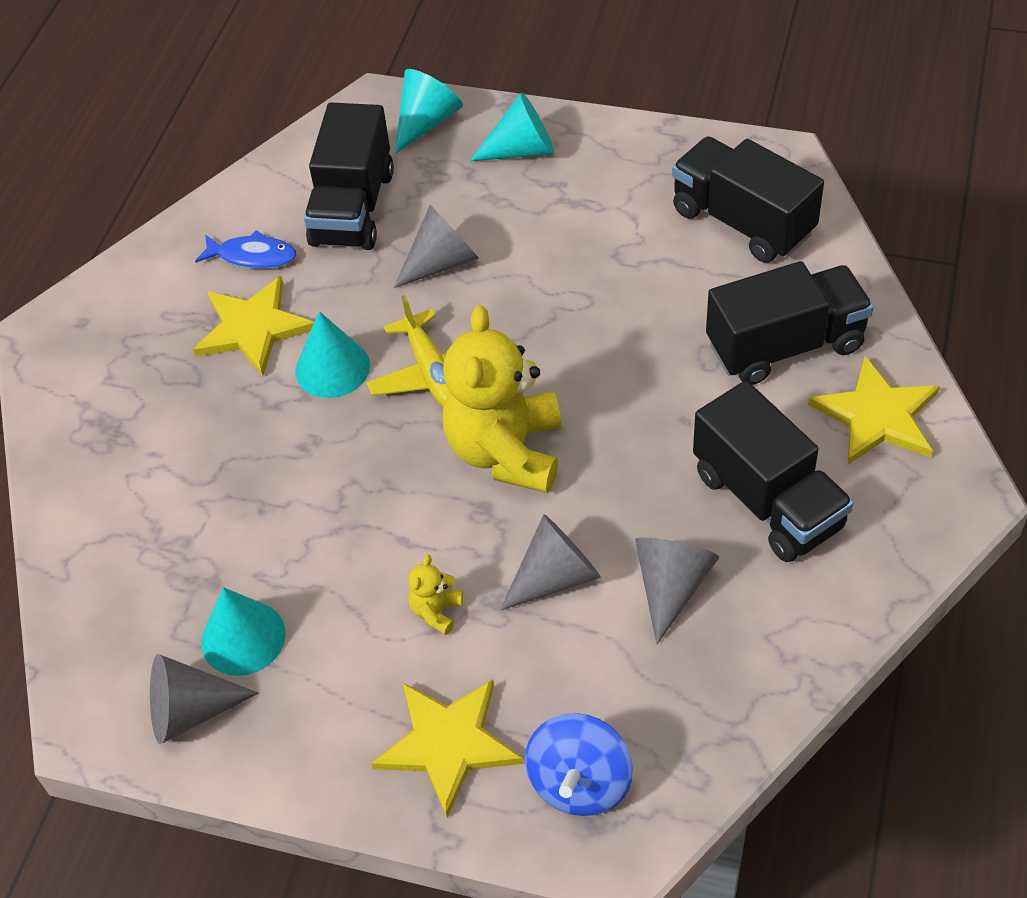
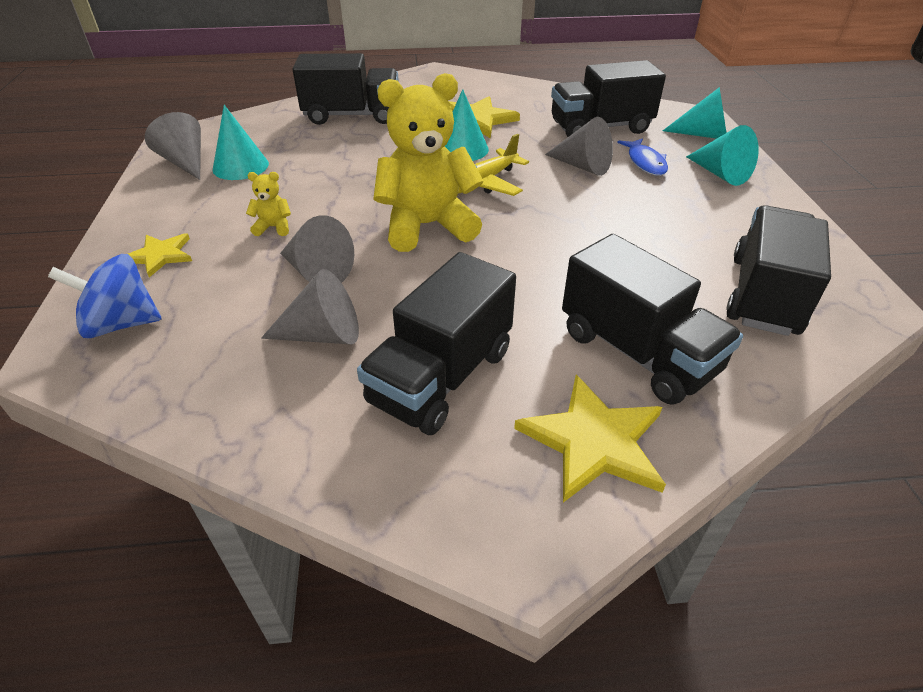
camera: 65 degrees right, 10 degrees down
(148, 473) = (352, 115): none -> black truck
(252, 256) = (532, 108): blue fish -> blue fish (645, 162)
(447, 744) = (160, 255): yellow star -> yellow star, size x0.62

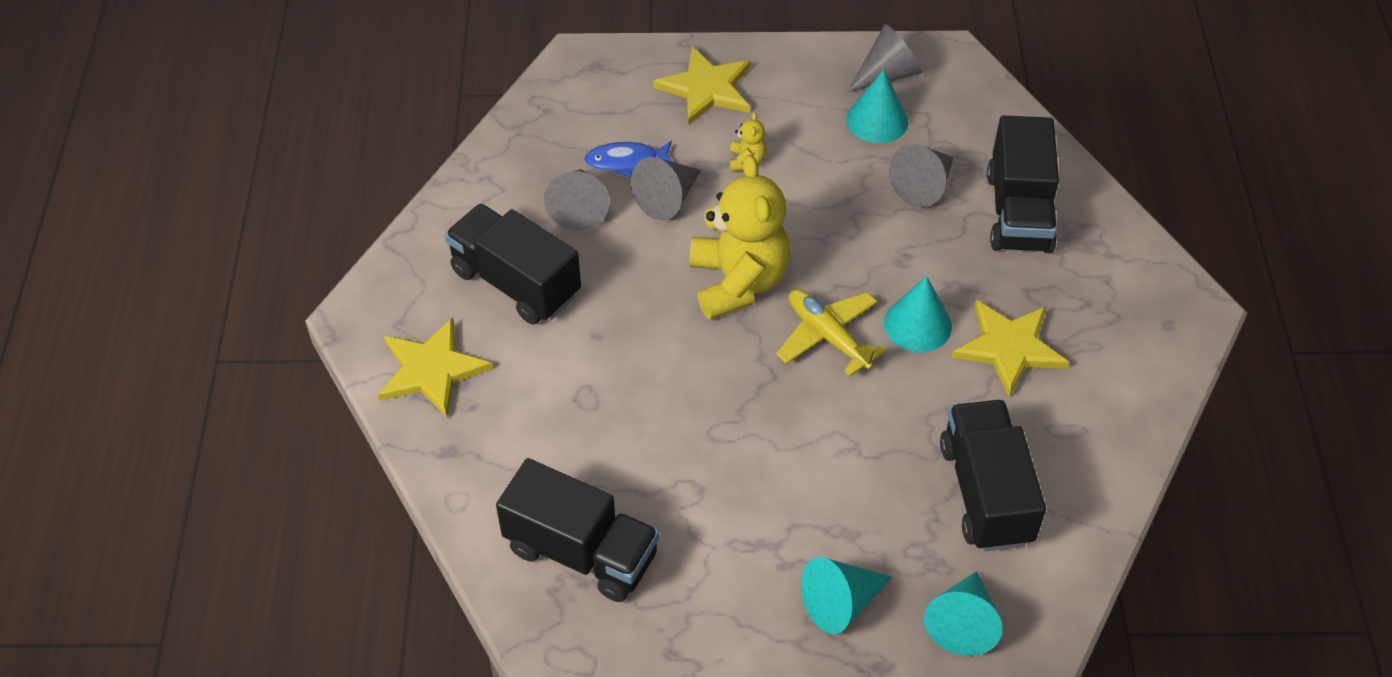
camera: 95 degrees right, 10 degrees up
(122, 324) = (613, 84): blue spinning top -> none
(160, 255) = (706, 88): yellow star -> yellow star, size x1.62
(582, 166) = (867, 447): grey cone -> grey cone (923, 185)
(637, 352) = (519, 421): black truck -> none
(645, 162) = (875, 522): blue fish -> blue fish (626, 161)

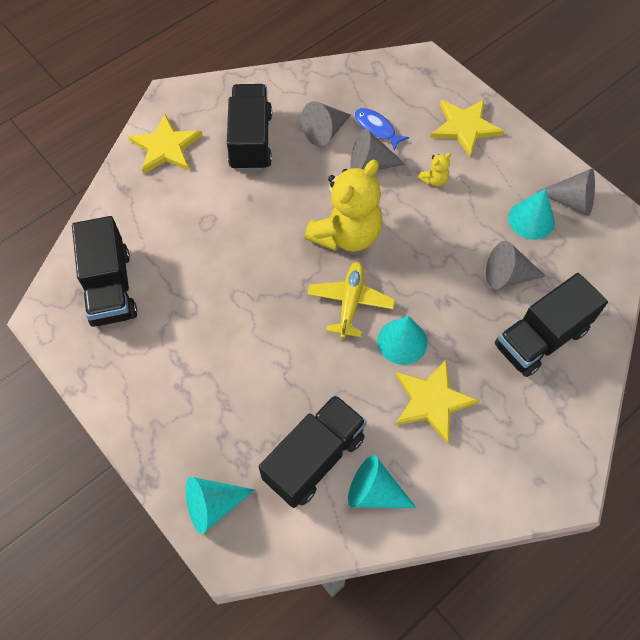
camera: 50 degrees right, 10 degrees up
(840, 603) = (176, 431): turquoise cone -> turquoise cone (375, 492)

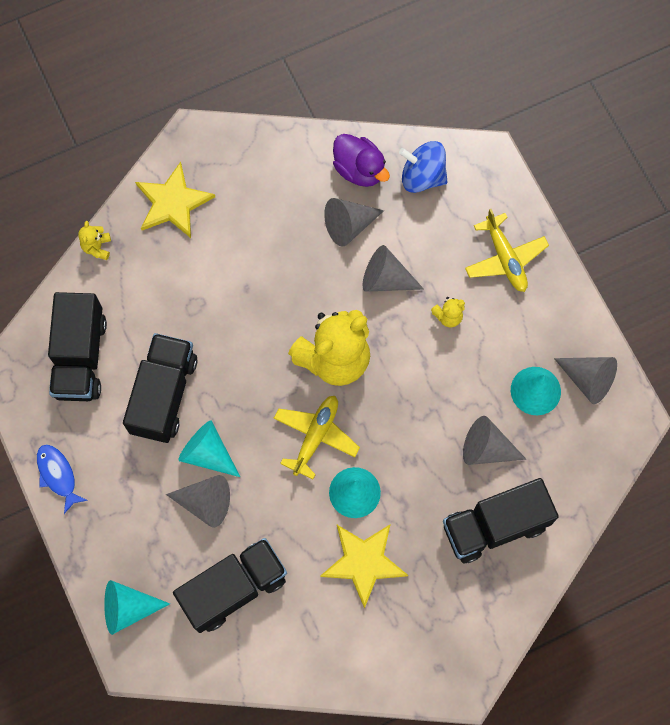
camera: 15 degrees right, 10 degrees up
(105, 195) = (97, 247): none -> yellow teddy bear
(251, 141) = (265, 217): black truck -> black truck (163, 395)
(263, 385) = (205, 502): none -> grey cone
(320, 90) = (359, 169): none -> purple duck
(374, 84) = (422, 176): none -> blue spinning top
(375, 492) = (280, 636): turquoise cone -> turquoise cone (208, 453)
(376, 129) = (406, 236): blue fish -> blue fish (58, 475)
(465, 127) = (505, 258): yellow star -> yellow plane

